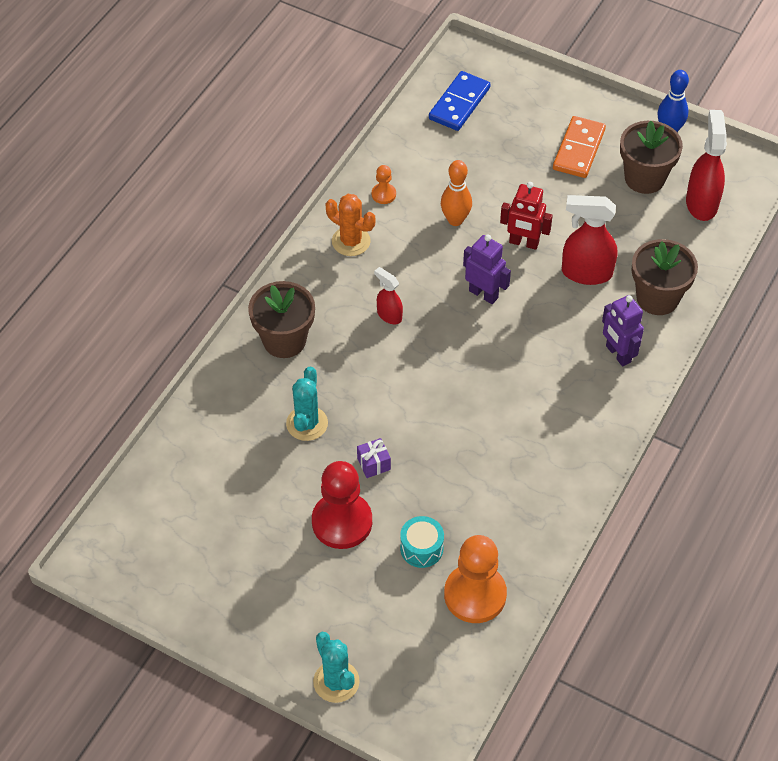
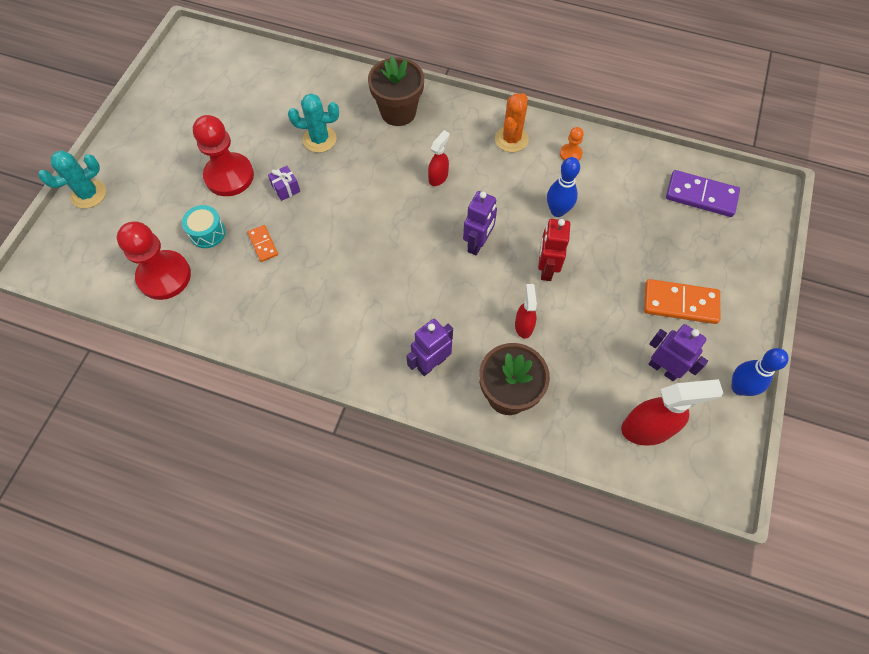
camera: 80 degrees right, 10 degrees up
(448, 492) = (263, 244): none -> orange domino
(455, 220) = (557, 211): orange bowling pin -> blue bowling pin
(459, 103) = (701, 196): blue domino -> purple domino
(475, 595) = (164, 276): orange pawn -> red pawn
(586, 273) = (523, 325): red spray bottle -> red spray bottle, size x0.56
(644, 178) = (663, 368): brown flower pot -> purple robot

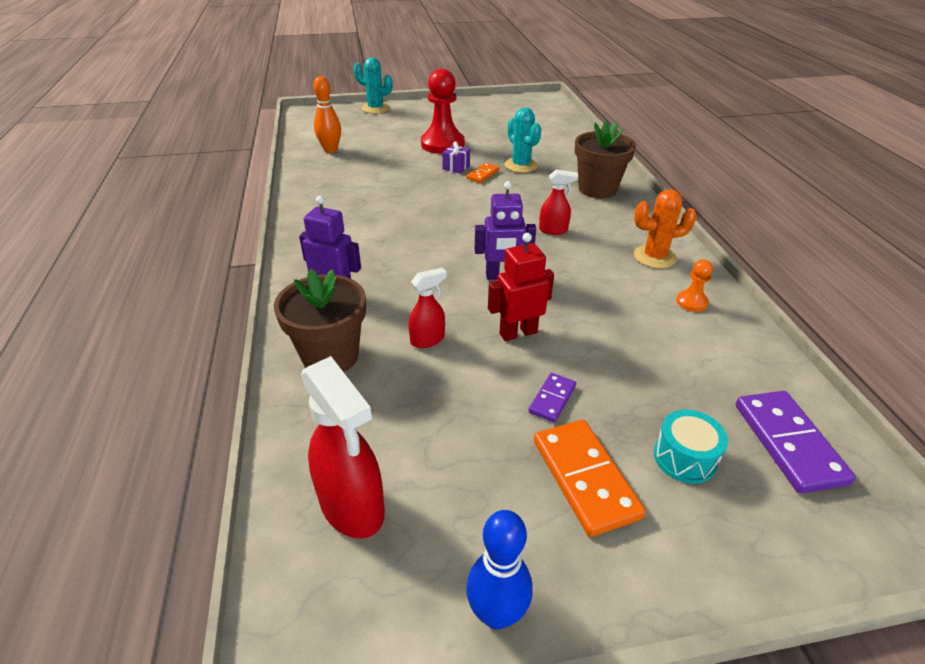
camera: 60 degrees right, 25 degrees down
(164, 276) = (330, 150): red pawn -> orange bowling pin
(207, 233) = (383, 152): turquoise drum -> turquoise drum (684, 458)
(263, 244) = (393, 175): orange domino -> orange domino (483, 174)
(557, 211) = (603, 317): blue bowling pin -> none
(615, 284) = (552, 399): none -> purple domino
(663, 368) = (461, 493): purple robot -> none

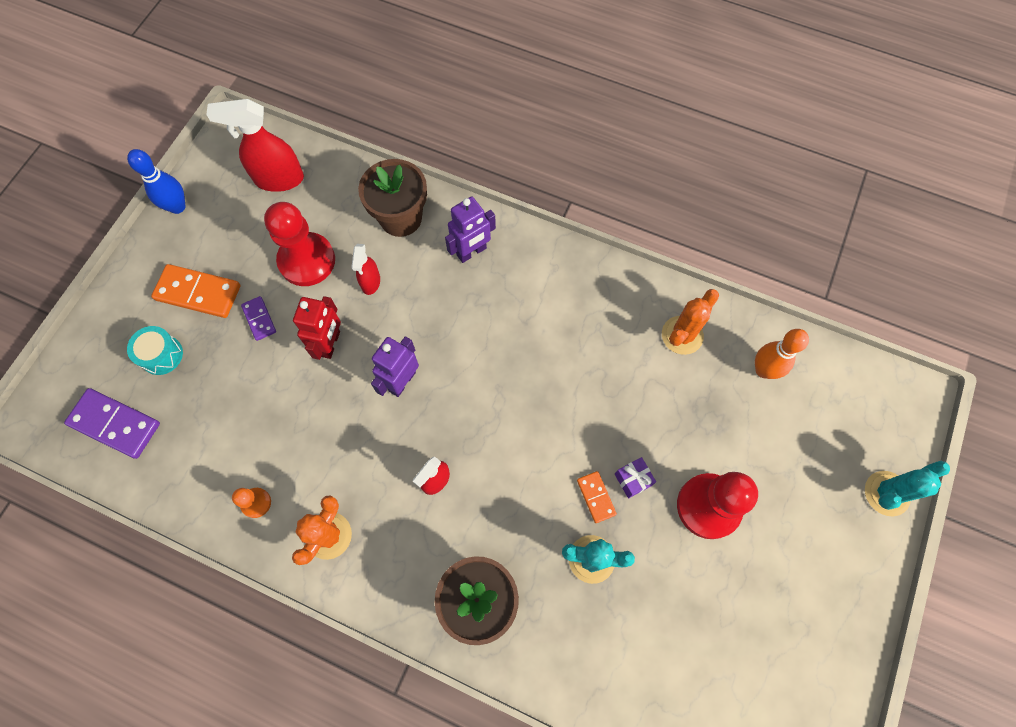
camera: 125 degrees right, 30 degrees up
(330, 179) = (682, 335): none -> orange cactus
(448, 402) = (307, 261): none -> red pawn

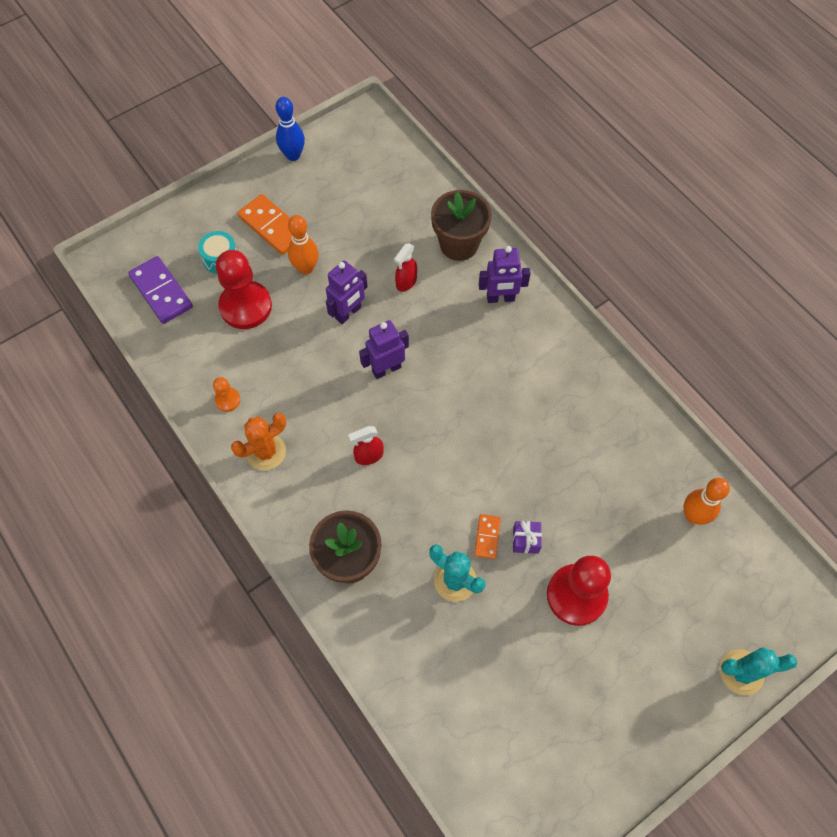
camera: 30 degrees right, 5 degrees down
(259, 319) = (306, 268): purple domino -> orange bowling pin
(278, 179) = (380, 170): red spray bottle -> none
(307, 261) = (366, 242): red pawn -> red pawn (245, 306)
(330, 344) = (348, 313): red robot -> purple robot
(682, 335) = (638, 451): orange cactus -> none

